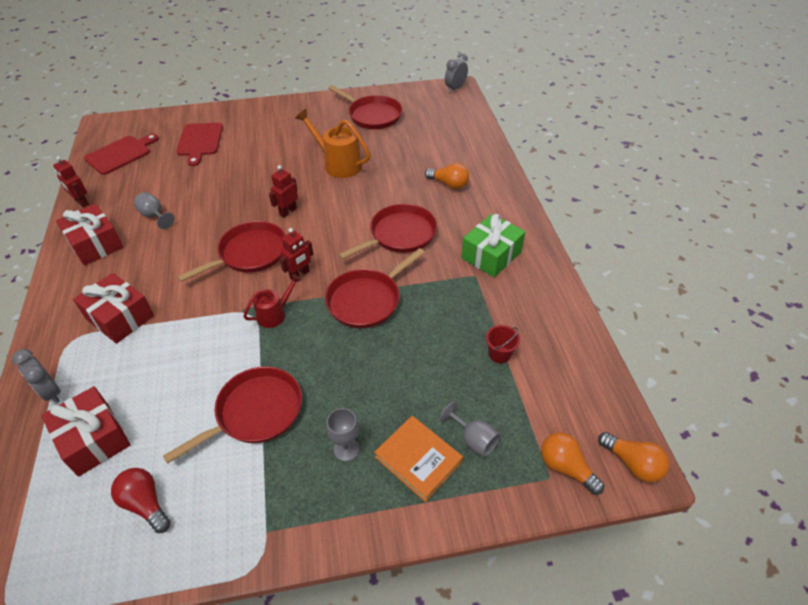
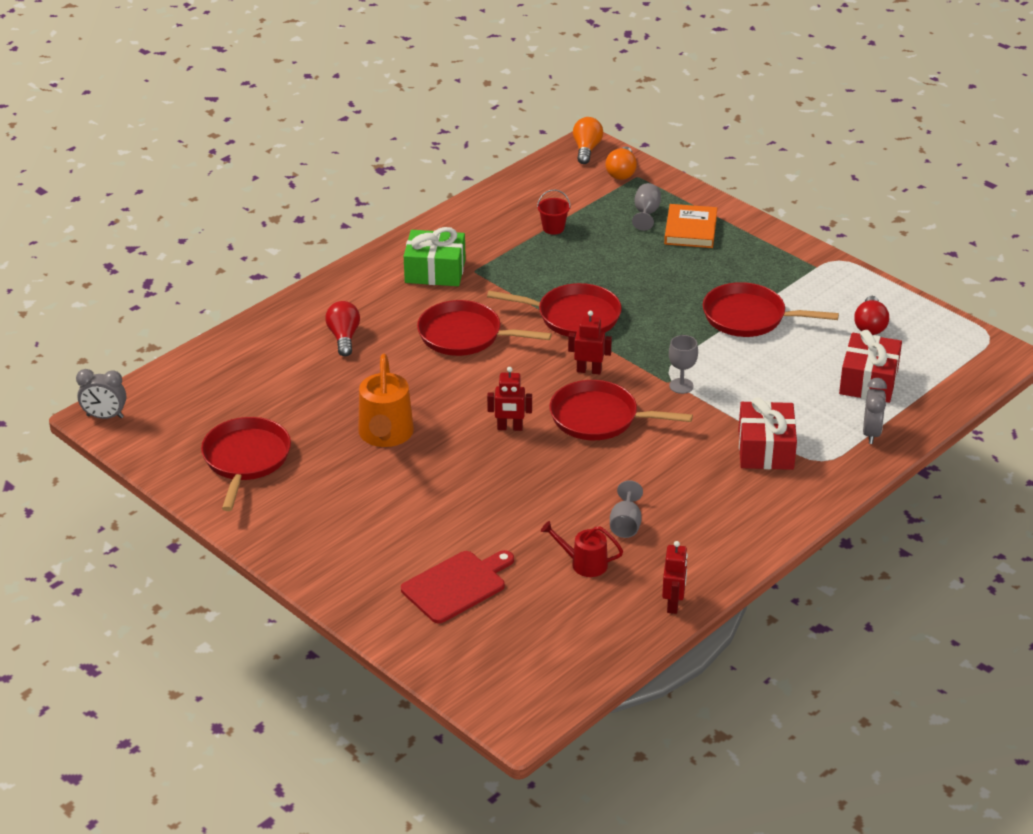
camera: 125 degrees left, 10 degrees down
(95, 244) = (713, 538): red gift -> none
(120, 154) = (558, 644): red cutting board -> none
(275, 314) = (650, 359): red watering can -> red watering can (583, 563)
(346, 449) = (722, 262): grey goblet -> grey goblet (681, 386)
(449, 184) = (344, 337): orange light bulb -> red light bulb

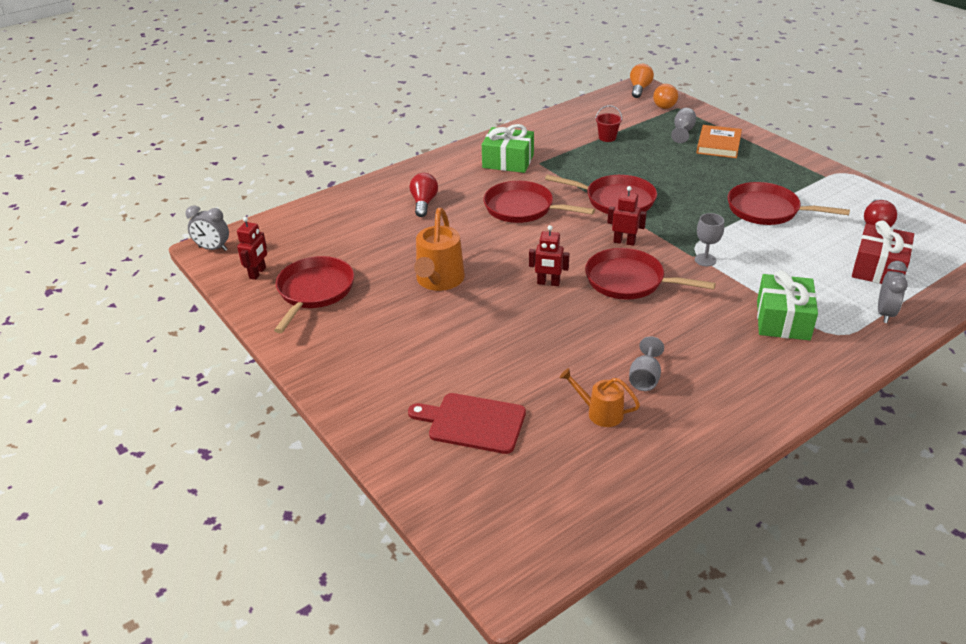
camera: 10 degrees right, 0 degrees up
(457, 585) = (473, 423): red cutting board -> red cutting board turned 135 degrees counterclockwise
(583, 563) = (600, 412): red watering can -> orange watering can
(673, 604) = (687, 464): red robot -> red robot (258, 273)
(765, 449) = (783, 320): red gift -> green gift

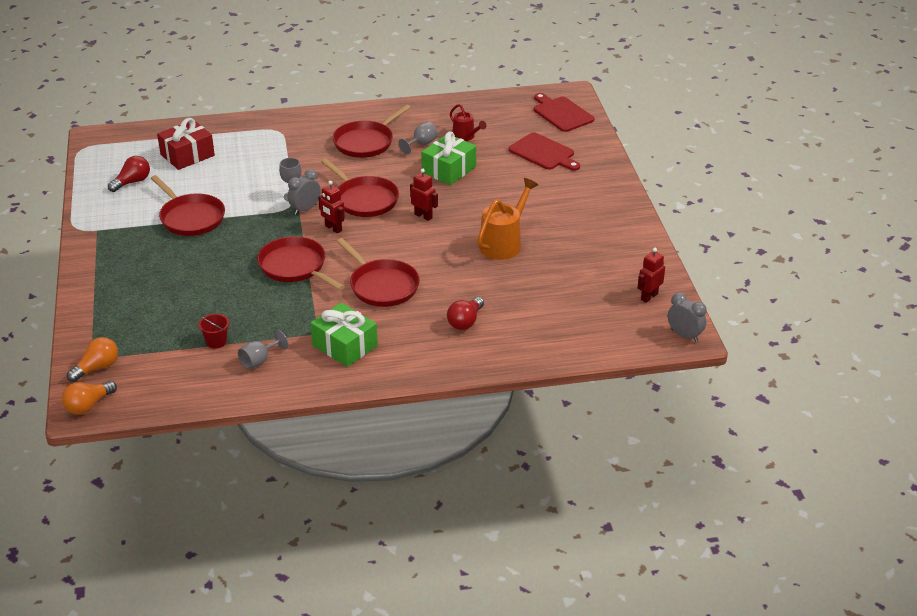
camera: 155 degrees left, 0 degrees up
(314, 291) = (606, 265): red pan -> red pan (366, 142)
(494, 519) = (561, 113): none -> red cutting board
(600, 412) = (466, 137): orange watering can -> red watering can
(683, 132) = (136, 322): grey goblet -> grey goblet (259, 360)
(718, 145) = (128, 294): orange book -> none
(783, 320) = (297, 147): green gift -> green gift (449, 170)
(885, 313) = (231, 132): grey clock -> grey clock (305, 209)

